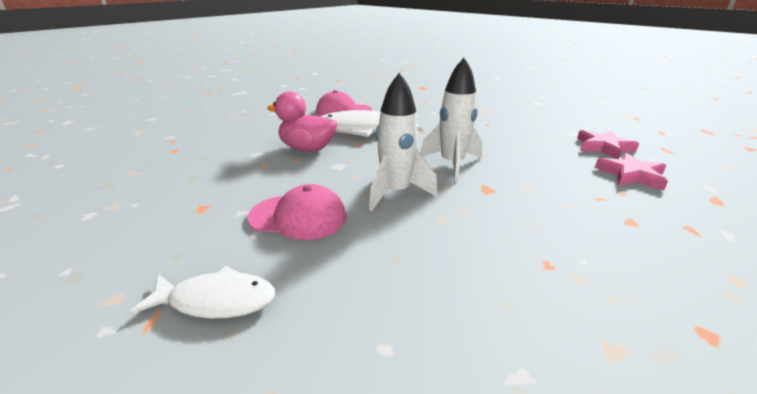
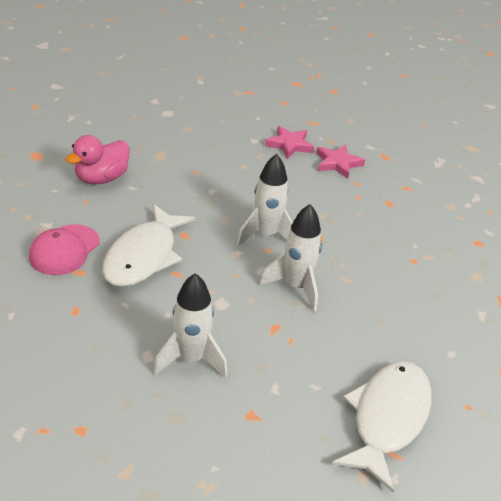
camera: 70 degrees left, 10 degrees up
(216, 300) = (387, 418): white fish -> white fish, size x1.66
(261, 168) = (191, 359): none -> white rocket
(298, 217) = (303, 354): pink cap -> none
(307, 149) = (164, 313): pink duck -> pink duck (101, 178)

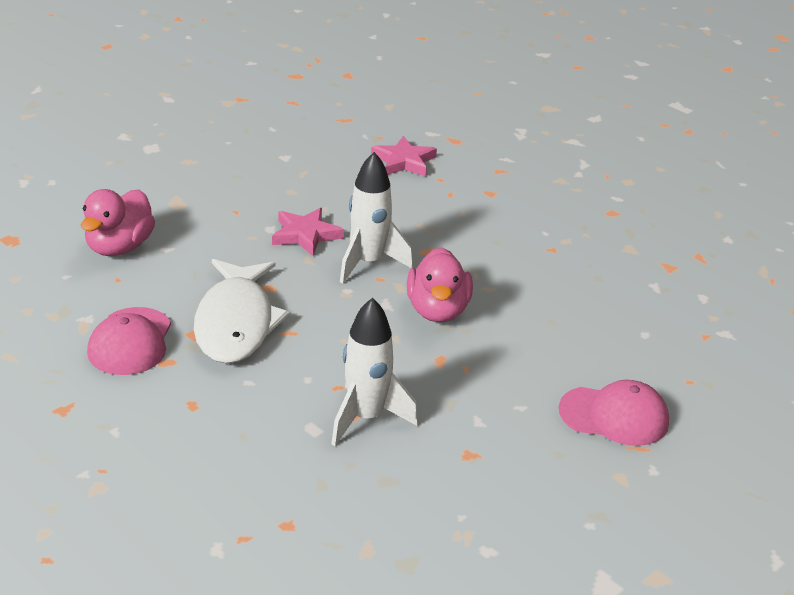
camera: 20 degrees left, 5 degrees down
(289, 145) = (332, 153): pink star -> pink star (305, 235)
(296, 287) = (437, 310): white rocket -> pink duck
(387, 418) = (614, 416): white fish -> pink cap

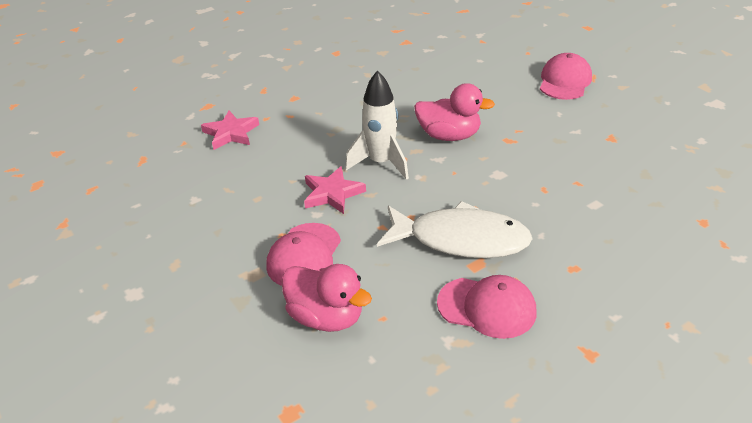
camera: 75 degrees left, 5 degrees up
(204, 227) = (304, 255): none -> pink cap
(366, 418) = (579, 178): white rocket -> none

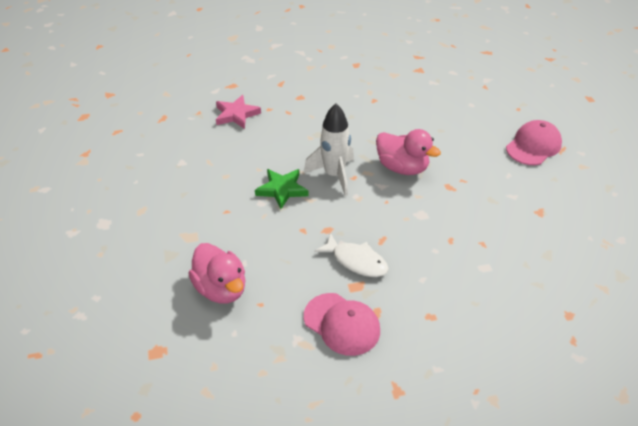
camera: 20 degrees right, 5 degrees up
(304, 255) = (233, 234): pink cap -> none
(332, 193) = (282, 189): pink star -> green star
(461, 239) = (356, 261): white fish -> white fish, size x0.60

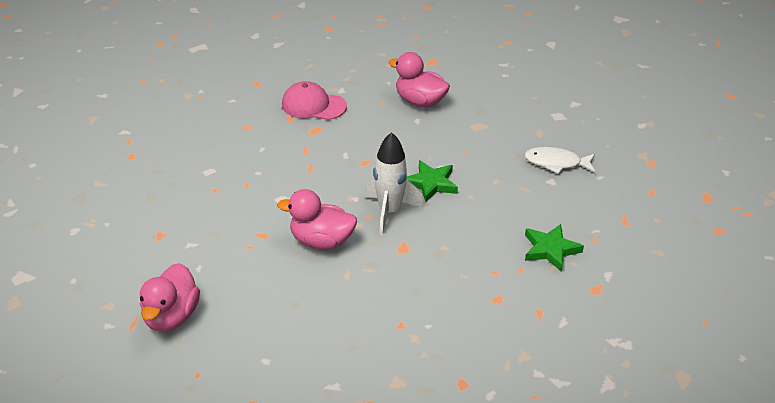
camera: 155 degrees right, 5 degrees down
(236, 114) = (550, 249): pink star -> green star
(356, 261) = (324, 146): white fish -> white fish (556, 163)
(533, 146) = (171, 316): pink cap -> pink duck

